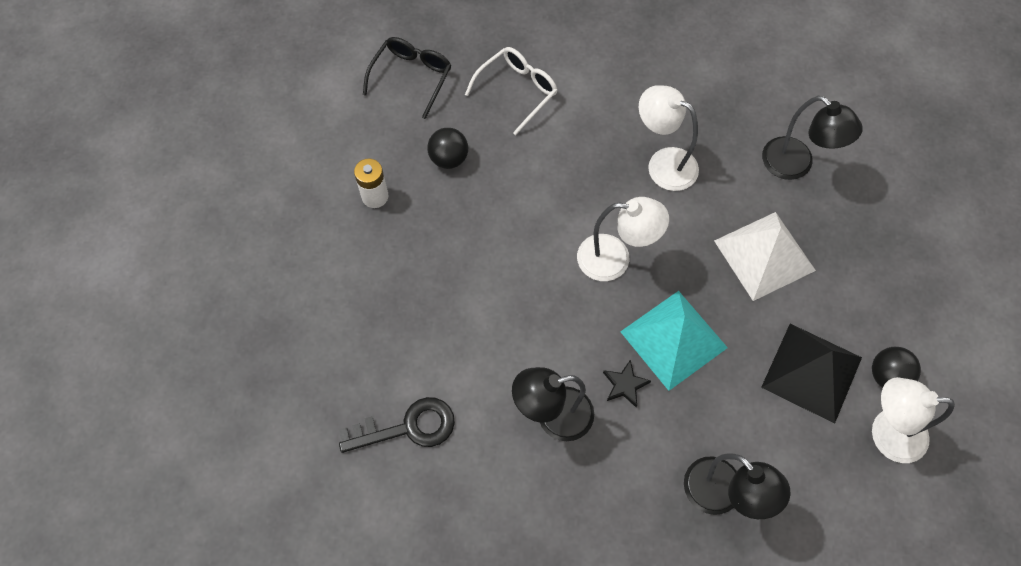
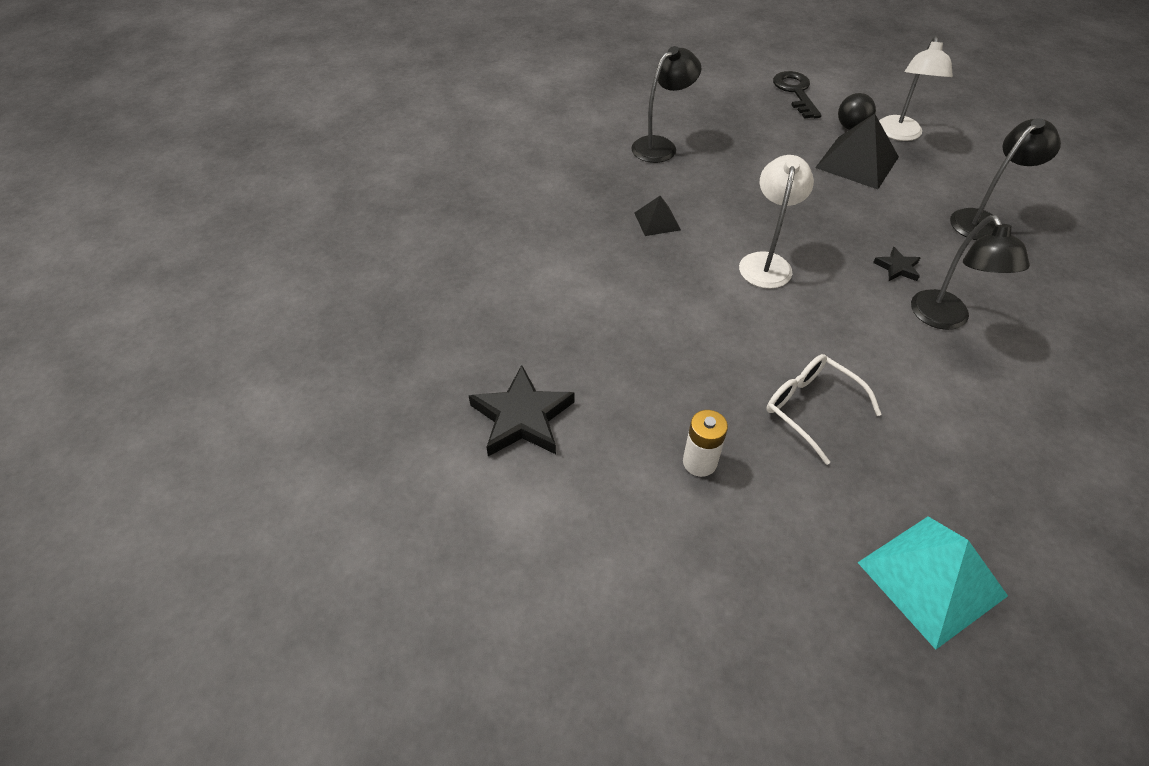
camera: 85 degrees left, 15 degrees down
(408, 427) = (994, 438): black key -> black key (795, 92)
(412, 77) = (522, 417): black glasses -> black star
(449, 158) = (646, 385): black ball -> none
(517, 91) = (557, 319): white glasses -> white glasses (810, 408)
(663, 163) = (657, 221): white lamp -> black pyramid
(673, 339) = (844, 233): turquoise pyramid -> turquoise pyramid (931, 579)
(764, 255) = (752, 173): white pyramid -> none

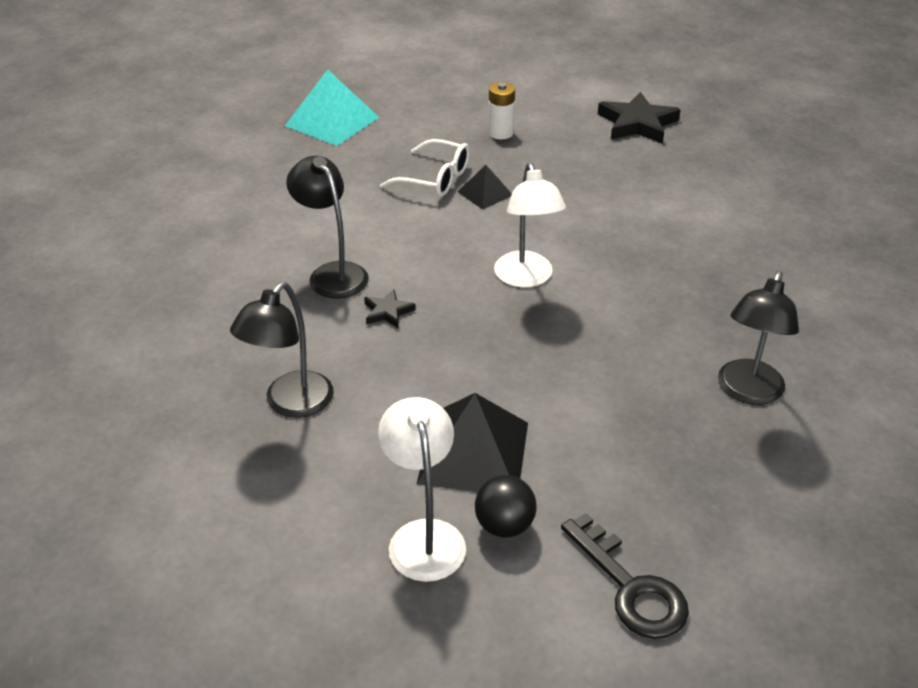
camera: 155 degrees right, 10 degrees down
(657, 221) = (665, 288): black pyramid -> black pyramid (485, 193)

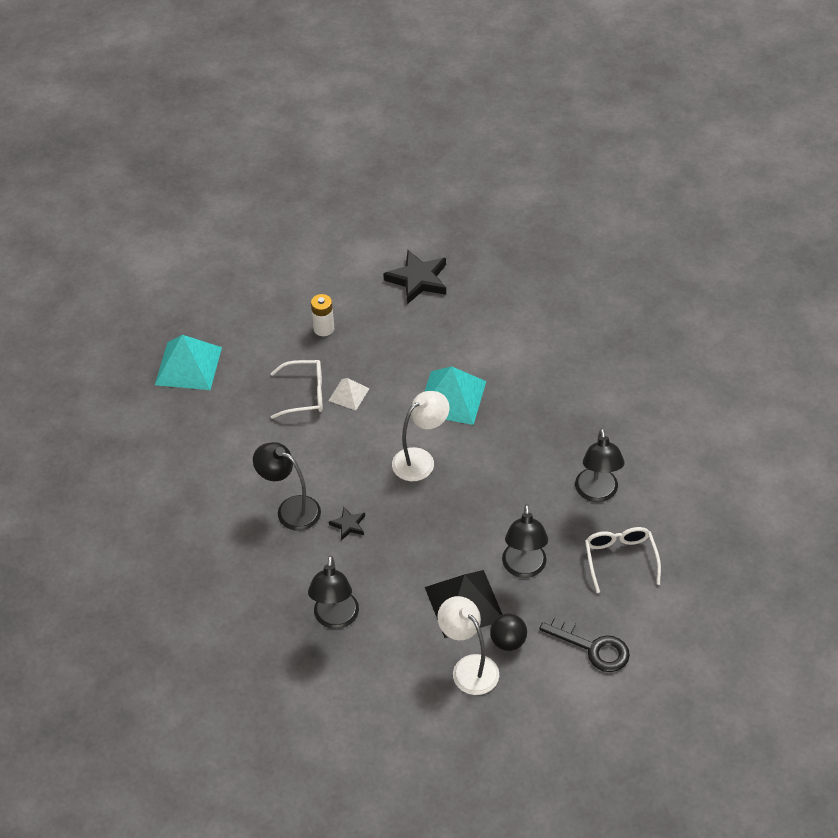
camera: 25 degrees left, 10 degrees up
(485, 193) = (348, 394): black pyramid -> white pyramid
(526, 278) = (420, 460): white lamp -> white lamp turned 90 degrees counterclockwise
(587, 442) = (524, 568): none -> black lamp
(607, 232) = (451, 397): none -> turquoise pyramid
(740, 484) = (620, 559): none -> white glasses

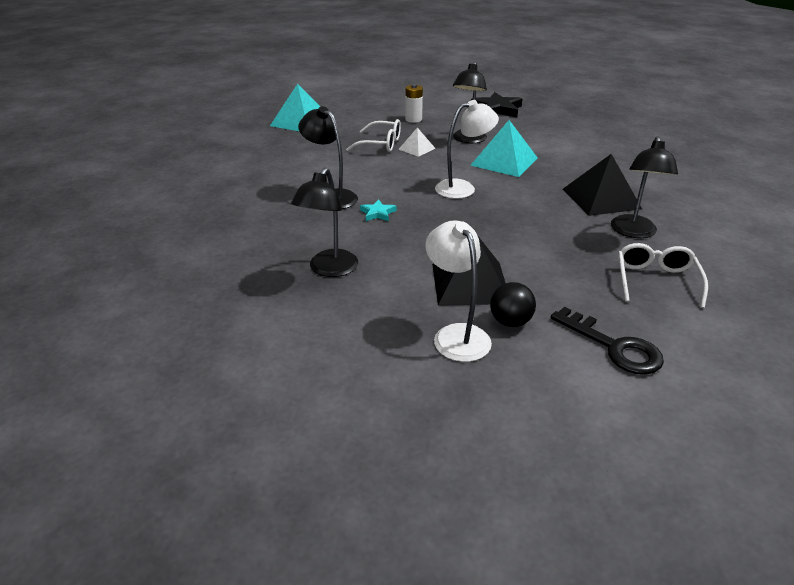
camera: 15 degrees right, 15 degrees down
(348, 525) = (377, 213): black star -> turquoise star
(524, 568) = (544, 269): black lamp -> black lamp (468, 140)
(562, 444) = (601, 198): none -> black pyramid

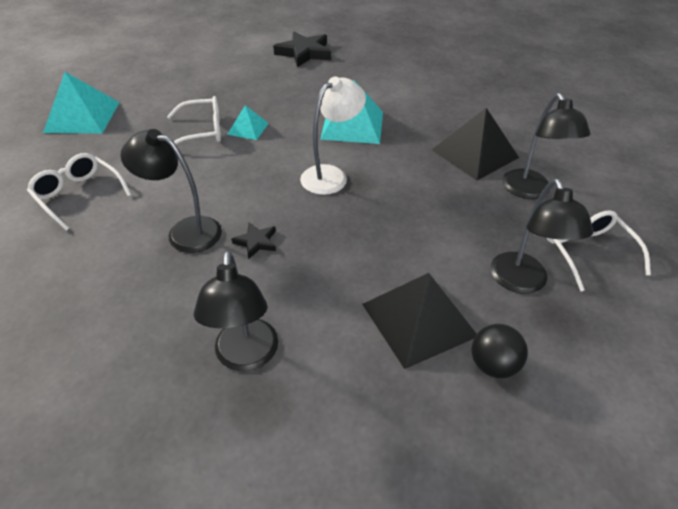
camera: 25 degrees left, 10 degrees up
(273, 163) = (78, 195): none -> white glasses
(377, 213) = (256, 242): turquoise star -> black star
(413, 119) = (221, 85): white battery -> none
(416, 148) = (248, 128): white pyramid -> turquoise pyramid
(456, 335) = (450, 409): white lamp -> none
(468, 140) = (297, 102): black lamp -> black lamp (522, 282)
(614, 347) = (609, 361): black key -> none

